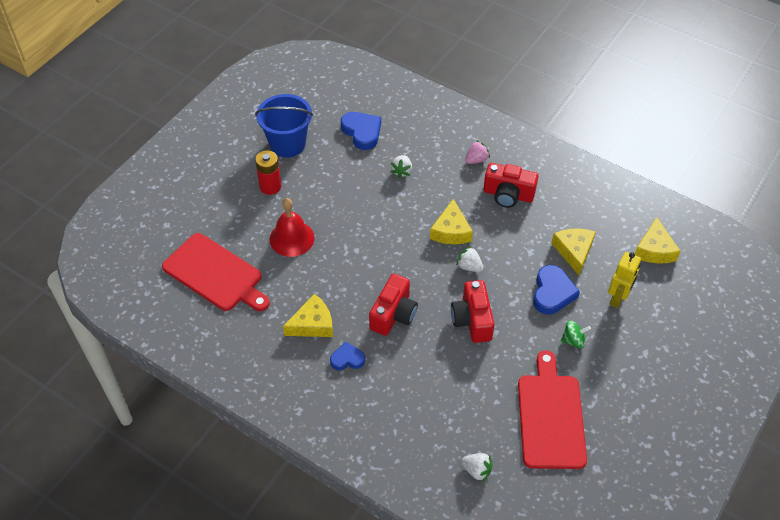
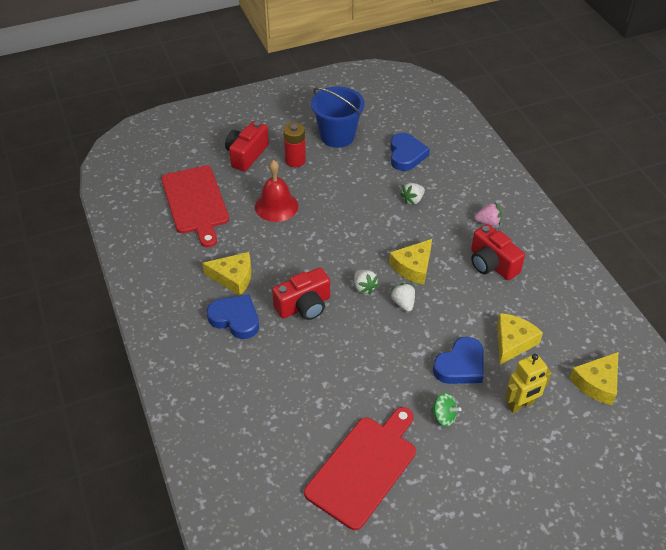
camera: 35 degrees right, 5 degrees down
(347, 359) = (235, 319): blue heart -> blue heart, size x1.60
(472, 320) = (366, 347): red camera -> red camera (246, 155)
(477, 470) = (258, 471): white strawberry -> white strawberry (364, 287)

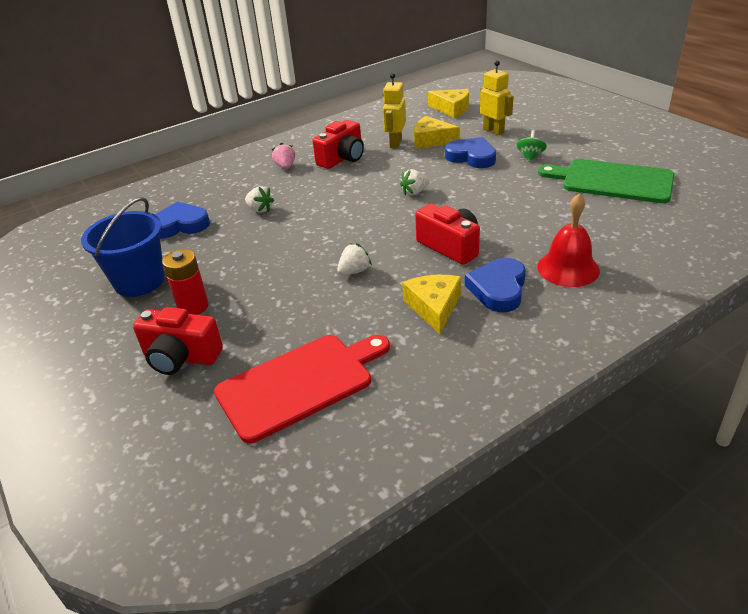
camera: 100 degrees left, 10 degrees down
(276, 206) = (291, 302): red bell -> red bell (568, 268)
(364, 287) = (404, 216): white strawberry -> white strawberry (354, 271)
(364, 468) = (612, 181): red cutting board -> green cutting board
(413, 267) = (363, 194): yellow cheese -> none
(514, 310) = (395, 143): none -> yellow robot

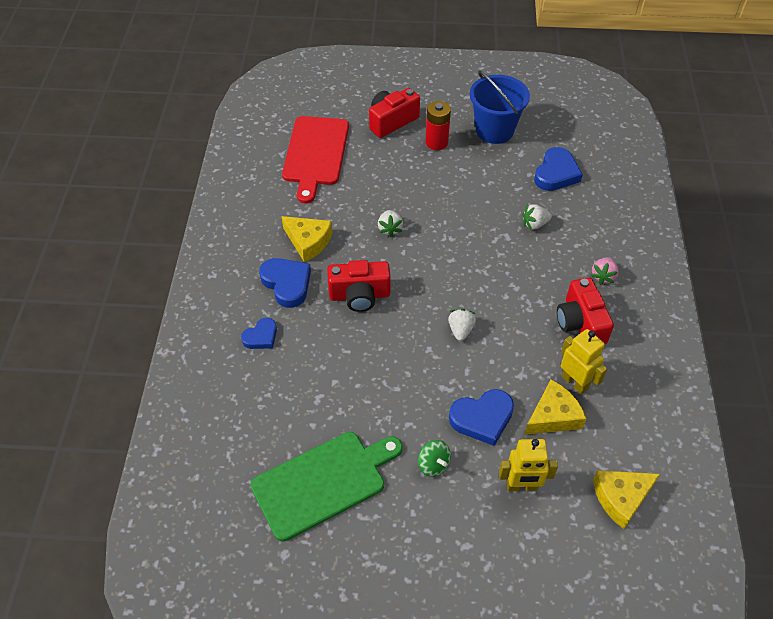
camera: 125 degrees right, 15 degrees up
(285, 167) = (603, 276): pink strawberry -> pink strawberry turned 90 degrees clockwise
(568, 268) = (261, 337): red bell -> blue heart

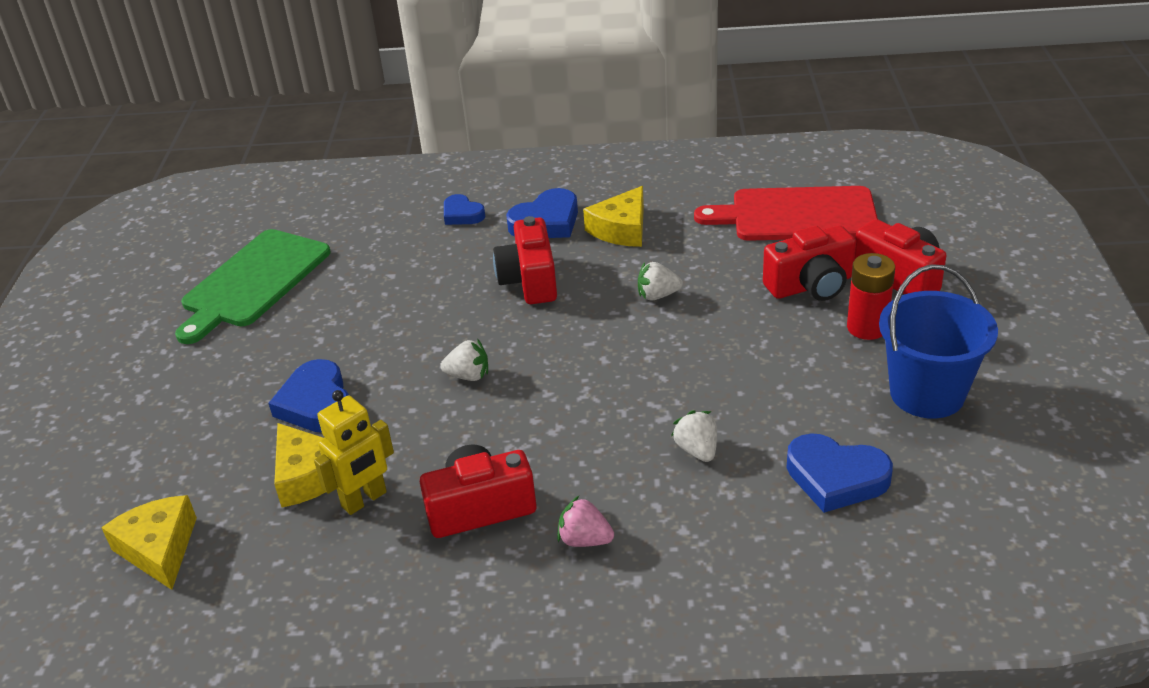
camera: 90 degrees right, 15 degrees down
(323, 482) = (253, 282): green cutting board -> green cutting board turned 60 degrees clockwise
(393, 158) = (811, 285): none -> red camera
(433, 464) = (256, 364): green spinning top -> none
(522, 486) = (205, 444): yellow robot -> none

